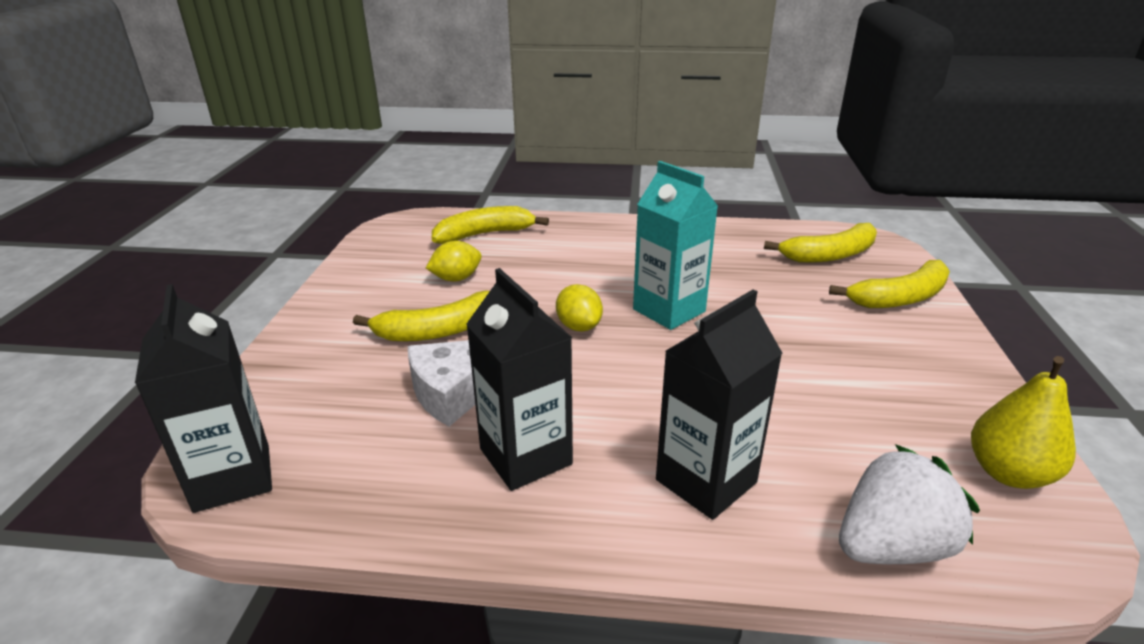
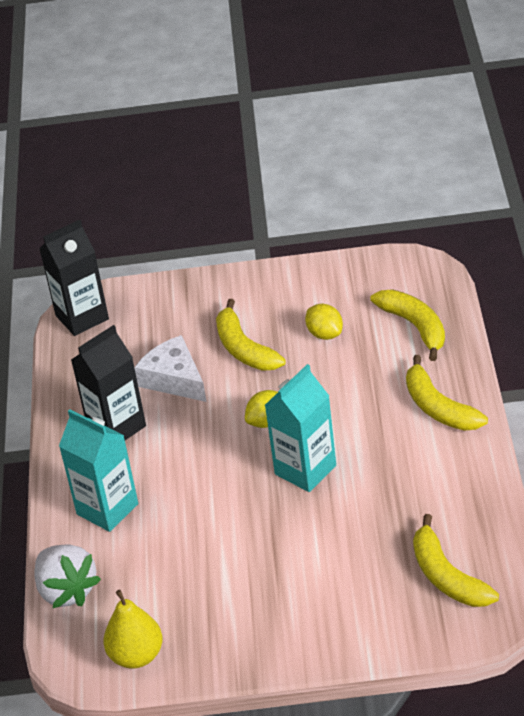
camera: 85 degrees right, 10 degrees up
(706, 481) = (107, 509): black carton -> turquoise carton
(900, 298) = (368, 623): yellow banana -> yellow banana (438, 407)

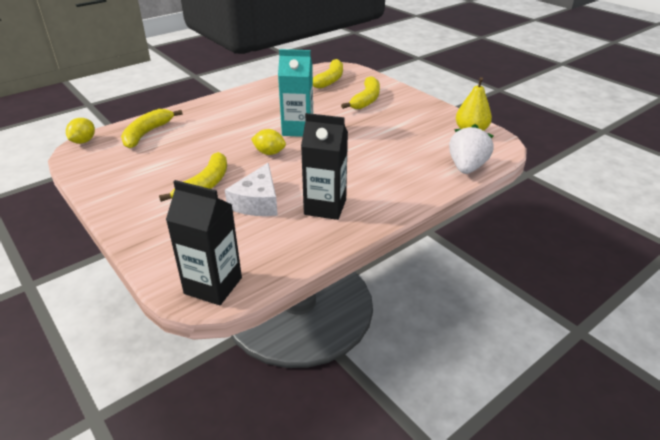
camera: 130 degrees left, 5 degrees down
(107, 509) = (396, 179): turquoise carton -> none
(325, 334) = (171, 160): yellow lemon -> yellow lemon (83, 141)
(438, 407) = (216, 109): yellow banana -> yellow banana (366, 100)

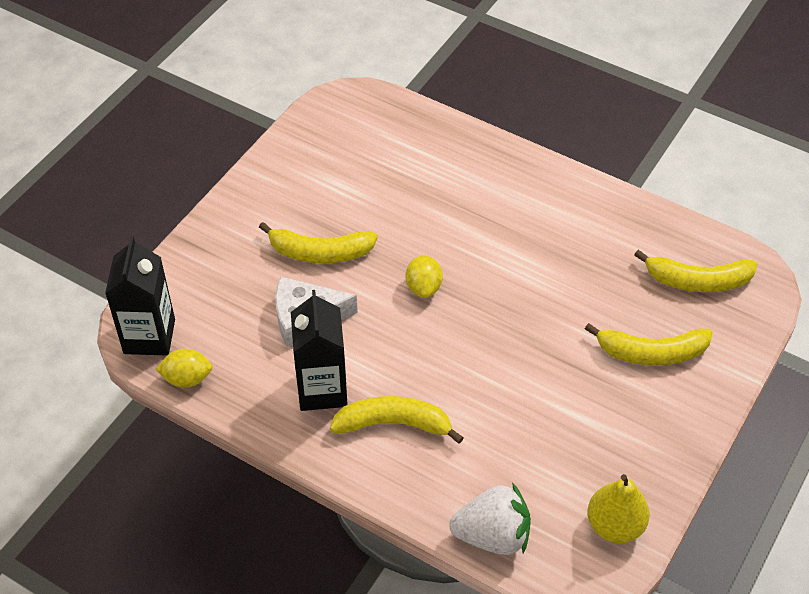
camera: 70 degrees right, 15 degrees up
(83, 141) = (364, 93): yellow lemon -> yellow lemon (187, 378)
(147, 133) = (411, 142): yellow banana -> yellow banana (394, 424)
(298, 129) = (504, 296): turquoise carton -> none

